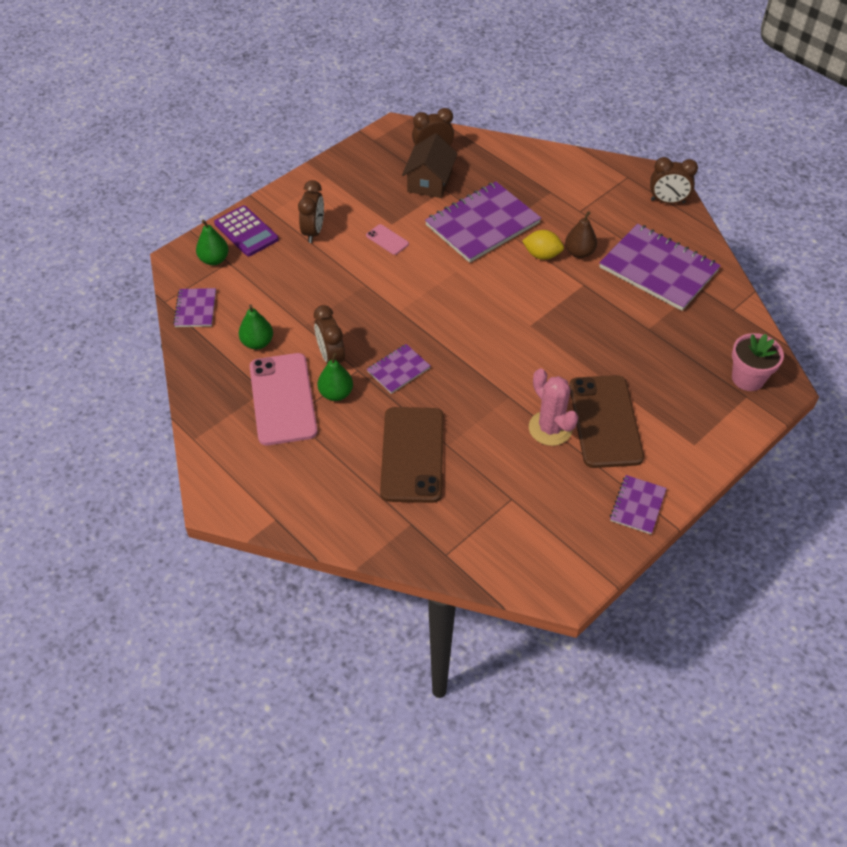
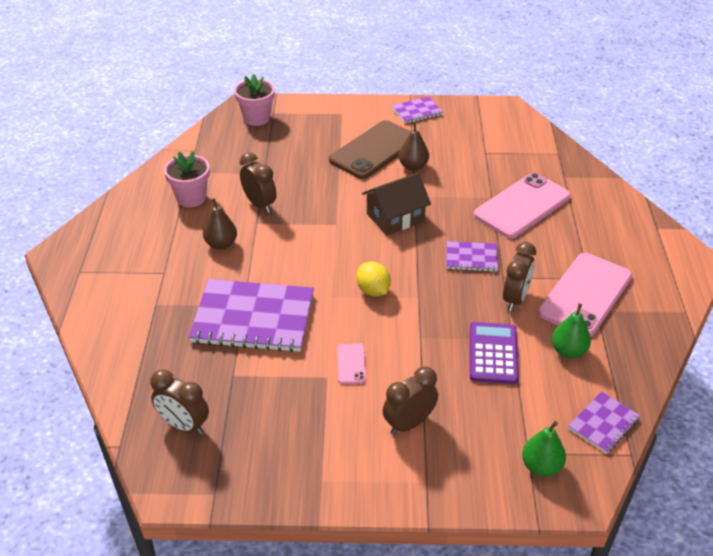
camera: 135 degrees left, 10 degrees down
(246, 232) = (477, 476): purple calculator -> purple calculator (493, 353)
(336, 393) = (538, 272): green pear -> none
(412, 454) = (522, 206): brown phone -> pink phone
(429, 182) = (234, 394): brown house -> brown house (395, 217)
(542, 255) = (250, 261): yellow lemon -> yellow lemon (373, 291)
(550, 428) = (413, 166): pink cactus -> brown pear
(658, 269) = (191, 198): purple notebook -> pink flower pot
(667, 201) = (93, 233): brown clock -> brown clock (259, 204)

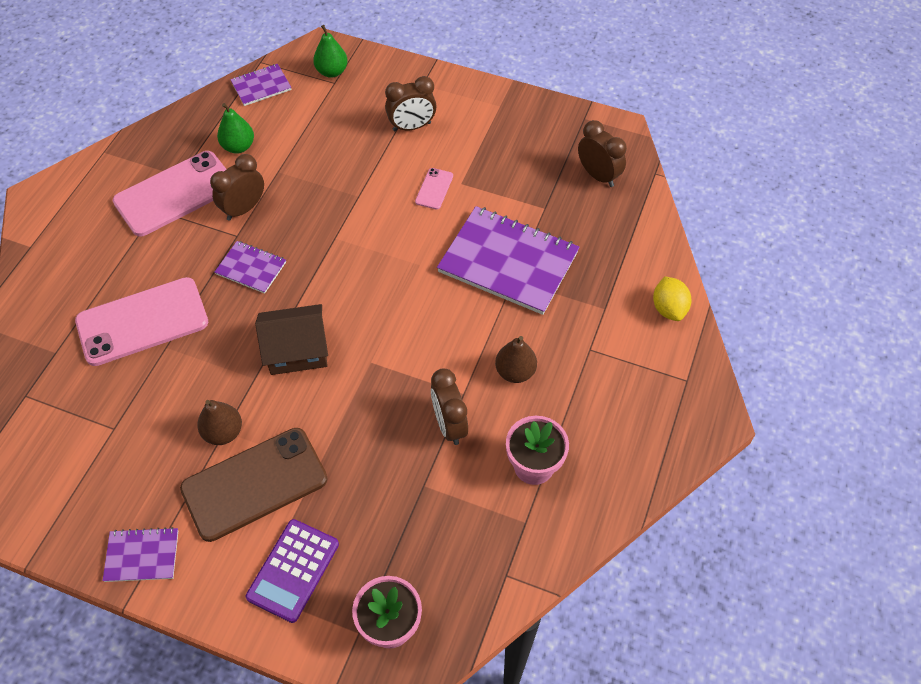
camera: 160 degrees left, 15 degrees up
(373, 291) = (375, 258): yellow lemon -> yellow lemon (668, 308)
(493, 353) = (304, 163): purple calculator -> purple calculator (293, 570)

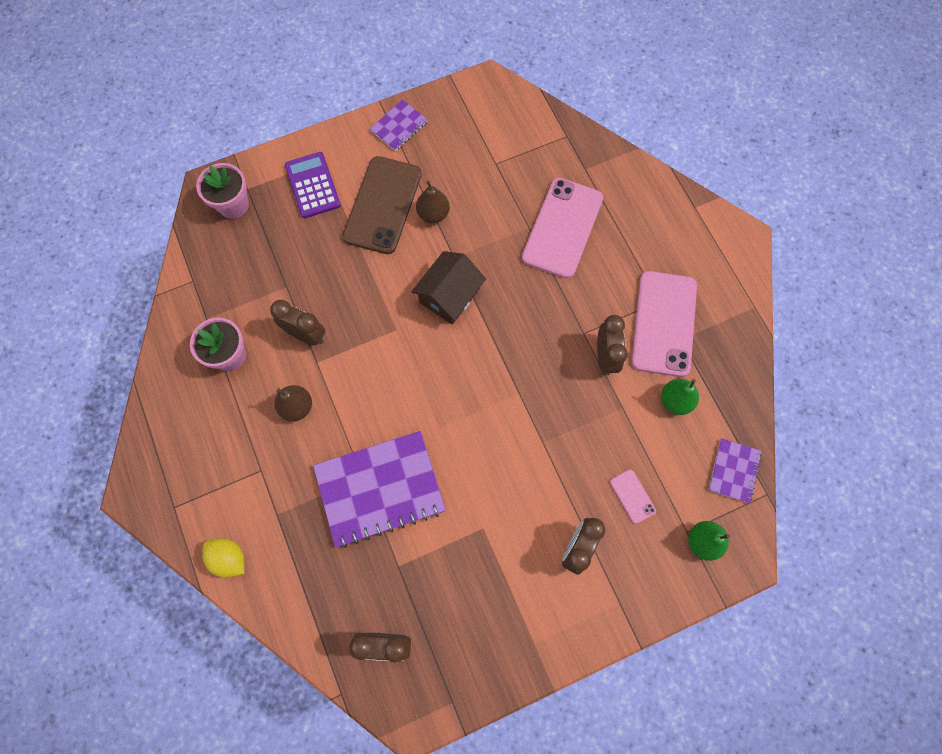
camera: 135 degrees right, 15 degrees up
(251, 268) = (544, 320): purple notebook -> none
(434, 189) = (497, 503): pink phone -> pink phone (632, 496)

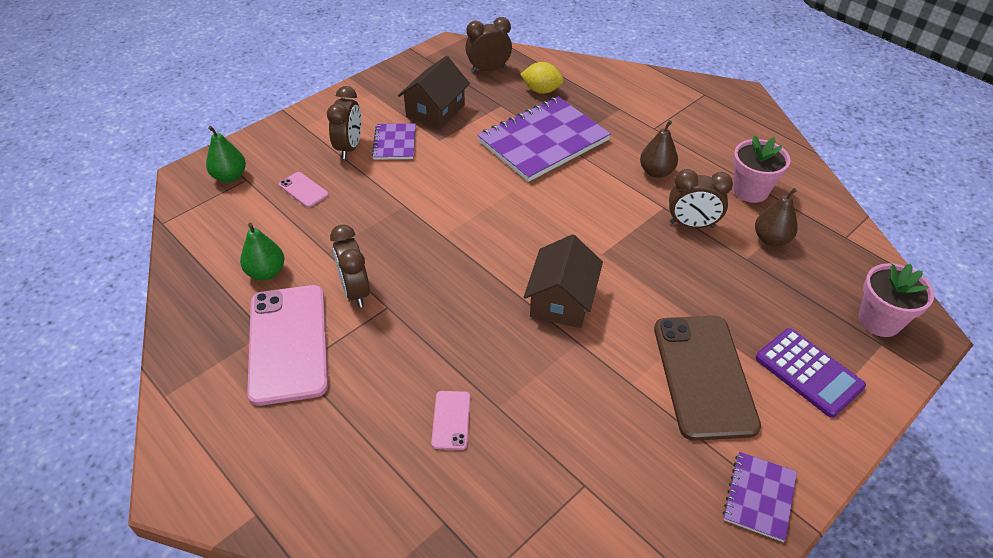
camera: 160 degrees right, 25 degrees down
(229, 558) = (637, 80): yellow lemon -> yellow lemon (541, 90)
(433, 214) = (633, 385): brown pear -> brown pear (771, 239)
(472, 581) = (435, 110): none -> brown house
(562, 228) = (451, 420): pink phone -> pink phone, size x0.44
(734, 471) = (197, 232): purple notebook -> purple notebook (395, 143)

